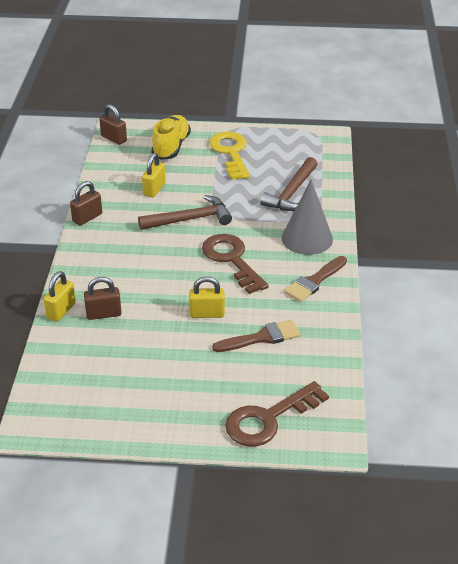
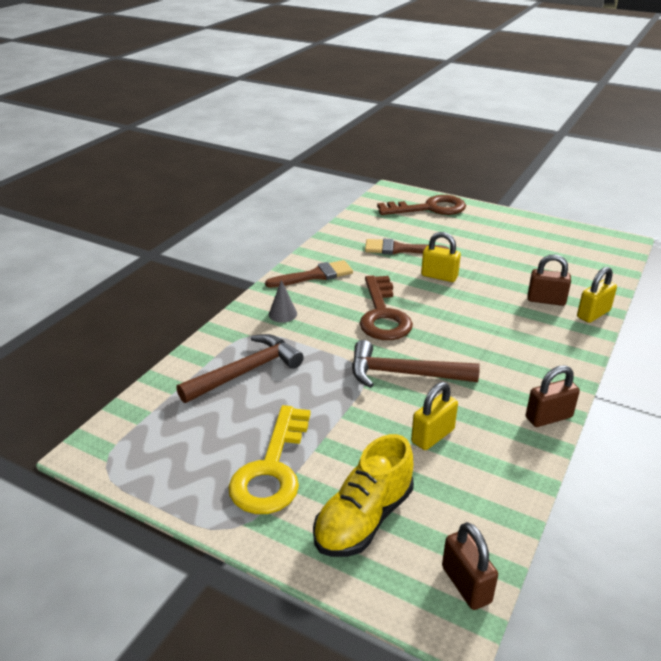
camera: 155 degrees left, 5 degrees down
(307, 238) = (282, 314): grey cone -> grey cone, size x0.46

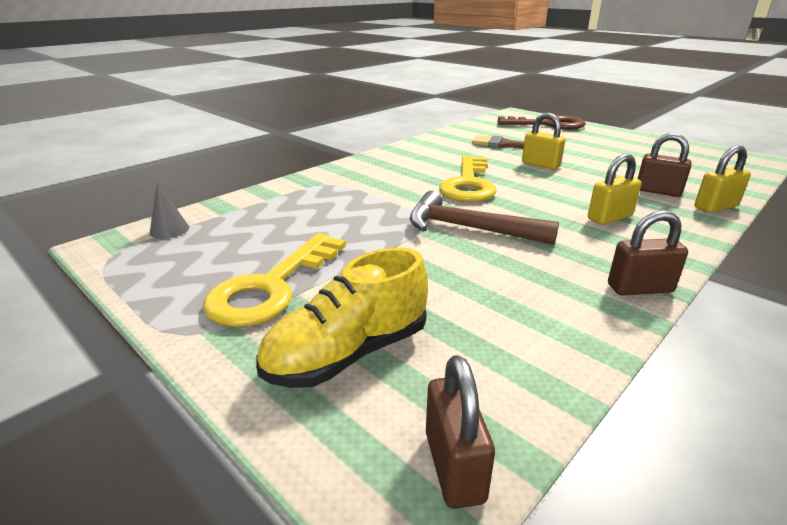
camera: 15 degrees right, 5 degrees down
(246, 371) = (304, 208): brown hammer -> none
(282, 314) = (368, 174): grey cone -> grey cone (169, 230)
(315, 275) = (415, 154): brown brush -> none
(383, 315) = (468, 184): brown key -> yellow key
(432, 436) = (479, 285): yellow padlock -> yellow padlock (609, 218)

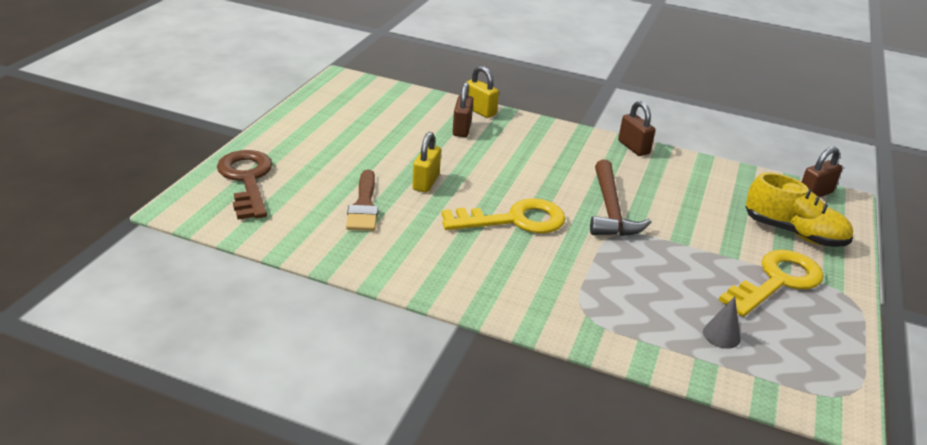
camera: 115 degrees left, 5 degrees up
(169, 230) = (777, 384): grey cone -> grey cone (721, 335)
(272, 287) = (777, 281): yellow key -> yellow key turned 45 degrees counterclockwise
(609, 218) = (536, 152): yellow padlock -> none

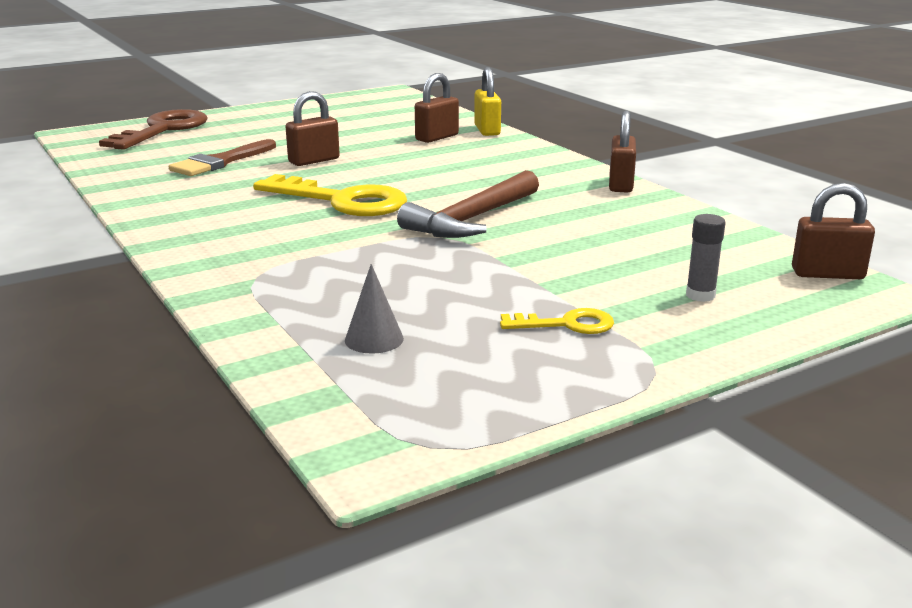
camera: 40 degrees right, 10 degrees down
(426, 182) = (314, 161): yellow padlock -> brown padlock
(777, 281) = (566, 324): yellow key -> yellow key, size x0.51
(793, 233) = (700, 295): yellow shoe -> grey glue stick

